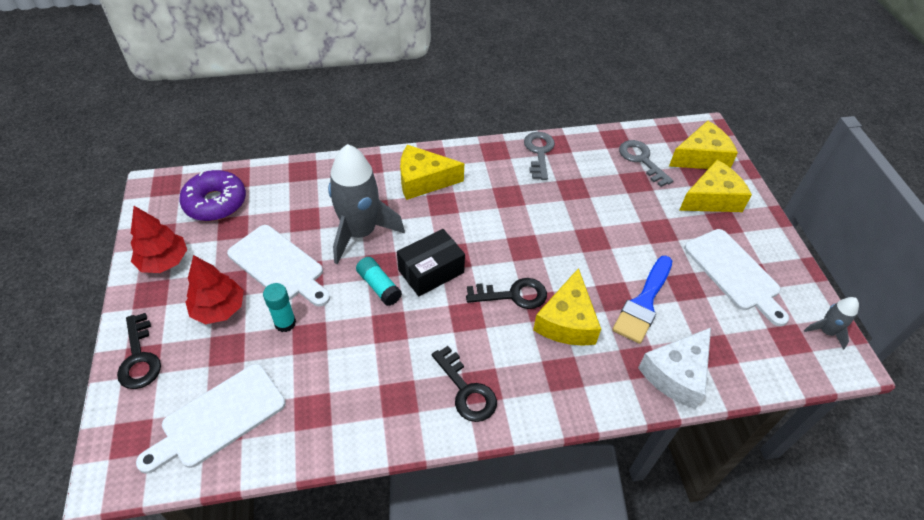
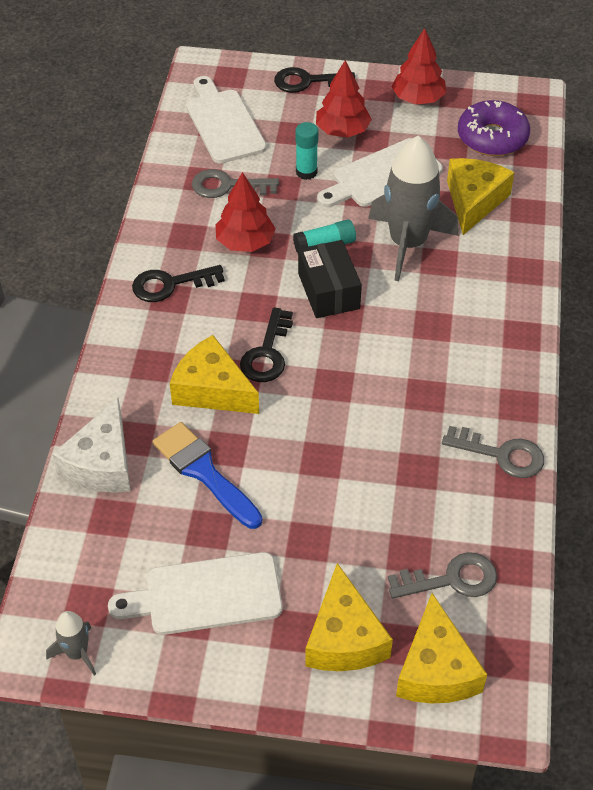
camera: 110 degrees right, 0 degrees up
(319, 384) = (227, 186): none -> grey key
(393, 346) = (245, 242): none -> red tree
(423, 180) = (478, 316): yellow cheese -> yellow cheese (474, 201)
(676, 374) = (102, 463): white cheese -> white cheese turned 135 degrees counterclockwise

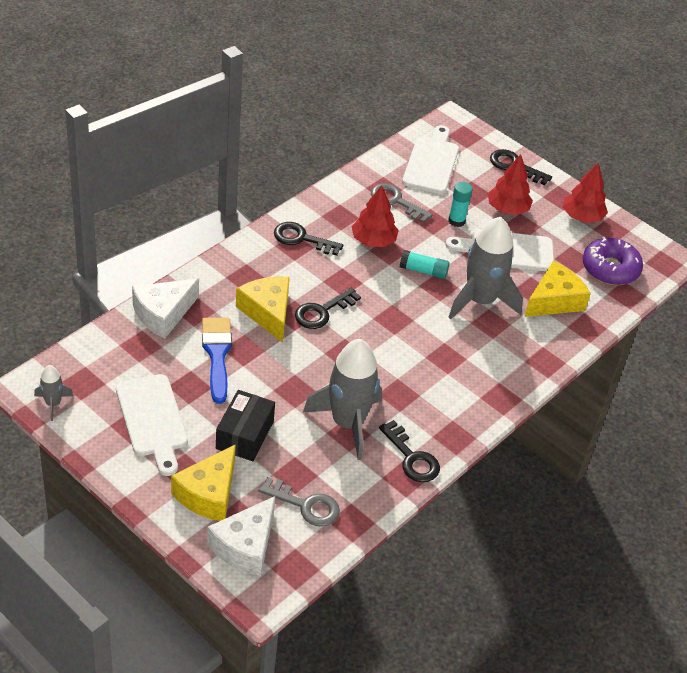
camera: 30 degrees right, 5 degrees down
(206, 595) = (152, 420): white cutting board -> white cutting board turned 135 degrees counterclockwise
(329, 291) = (398, 299): black box -> black box (245, 435)
(406, 459) = (348, 423): none -> grey rocket
(436, 669) = (245, 546): yellow cheese -> white cheese
(501, 454) = (412, 458): grey key -> black key

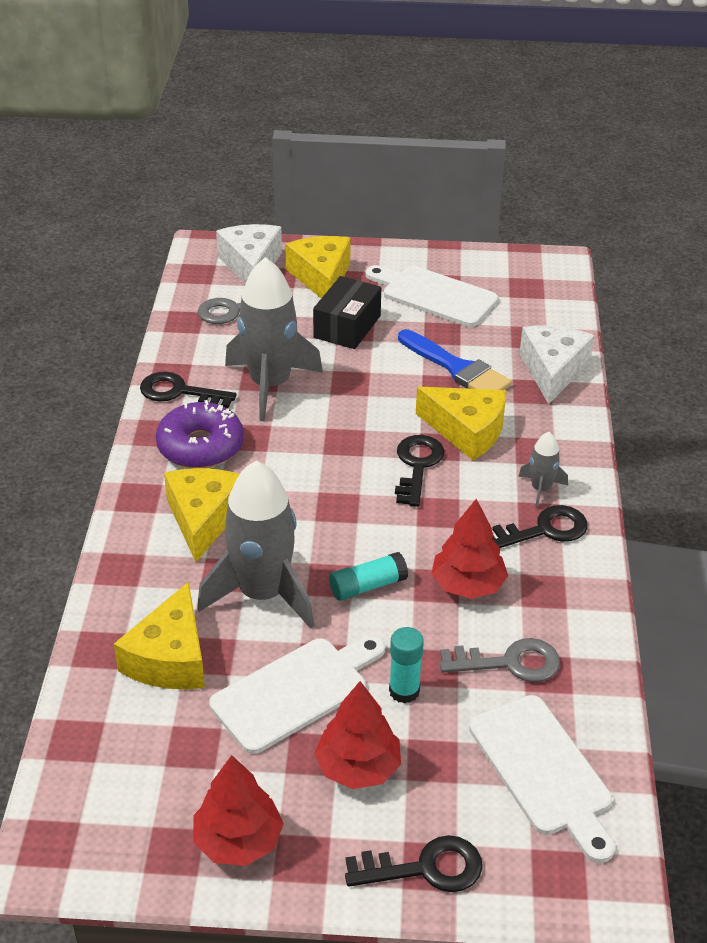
camera: 145 degrees right, 5 degrees down
(53, 403) = (523, 263): grey rocket -> grey rocket (541, 489)
(245, 435) = (347, 326): black box -> black box turned 45 degrees clockwise
(475, 360) = (203, 518): none -> yellow cheese
(610, 269) = (127, 768): purple donut -> purple donut (200, 446)

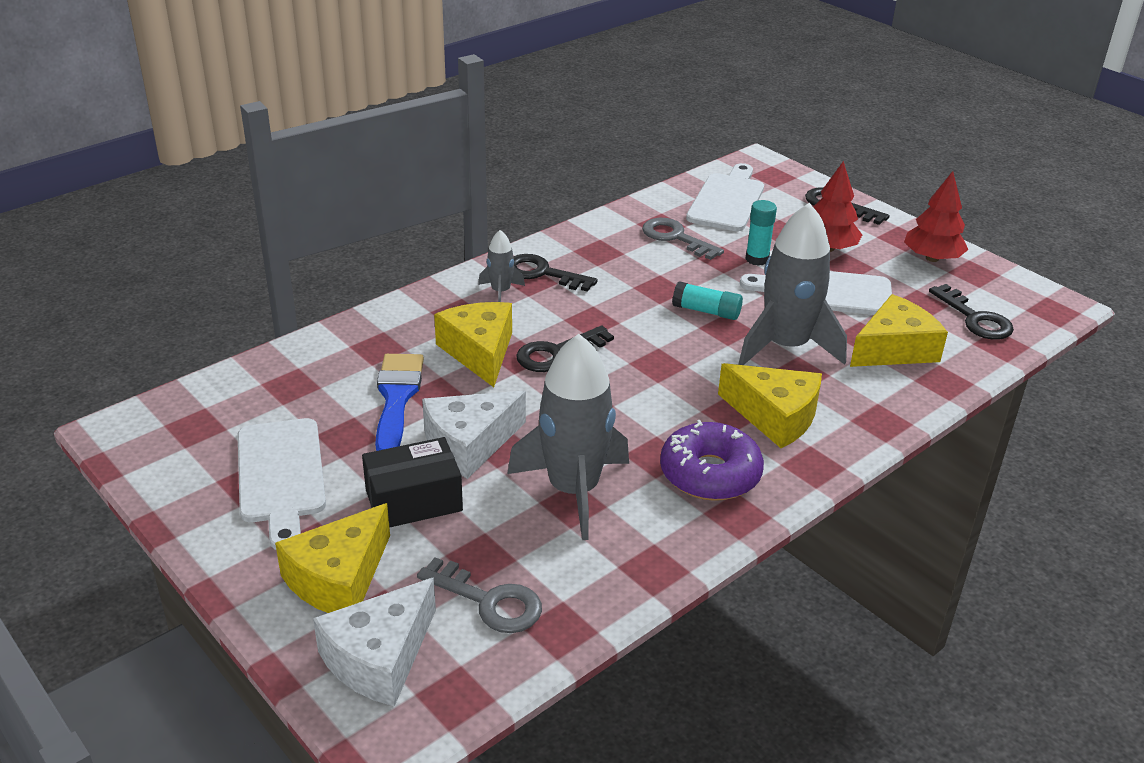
camera: 135 degrees left, 5 degrees down
(179, 392) = (668, 540): black key -> black key (975, 318)
(203, 518) = (774, 416): yellow cheese -> yellow cheese turned 105 degrees counterclockwise
(467, 585) = (640, 277): red tree -> none
(552, 370) = (333, 350): white cheese -> white cheese (469, 444)

